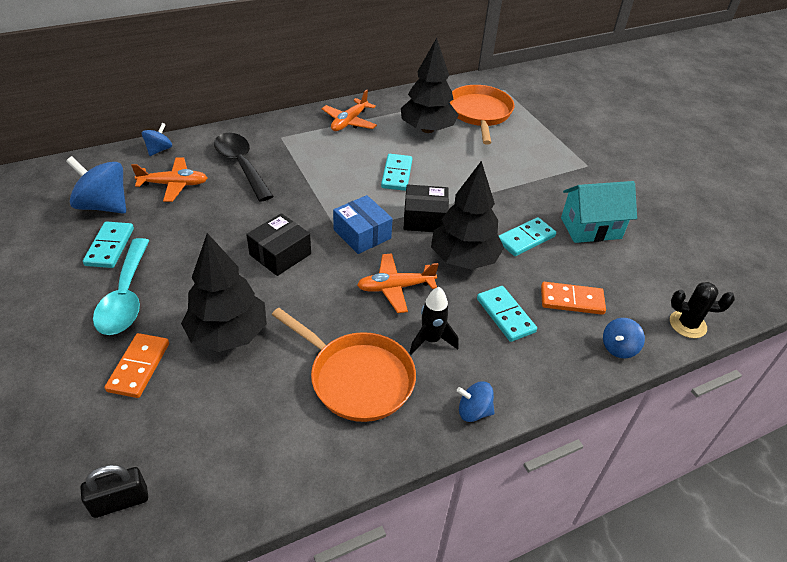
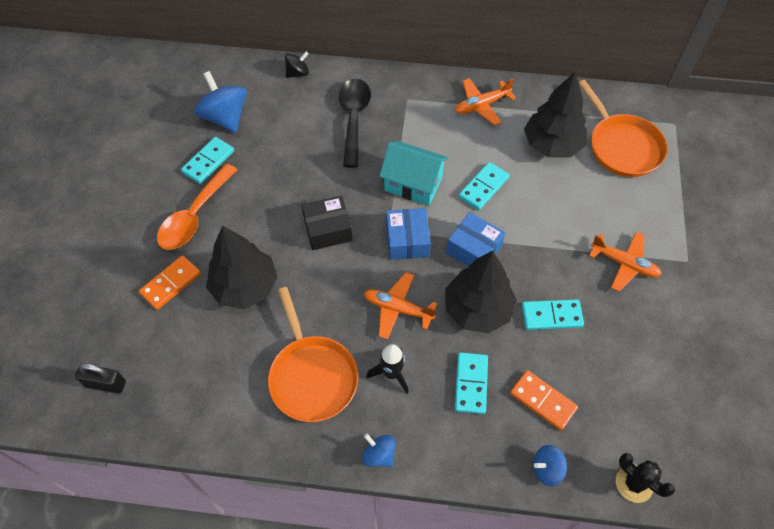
camera: 35 degrees right, 15 degrees up
(126, 297) = (194, 216): turquoise spoon -> orange spoon
(159, 150) = (298, 73): blue spinning top -> black spinning top
(174, 184) = (288, 117): orange plane -> orange plane (624, 264)
(425, 218) = (474, 249): black box -> blue box
(480, 113) = (622, 146): orange pan -> orange pan turned 120 degrees clockwise
(591, 228) = (627, 335): turquoise house -> turquoise house (413, 184)

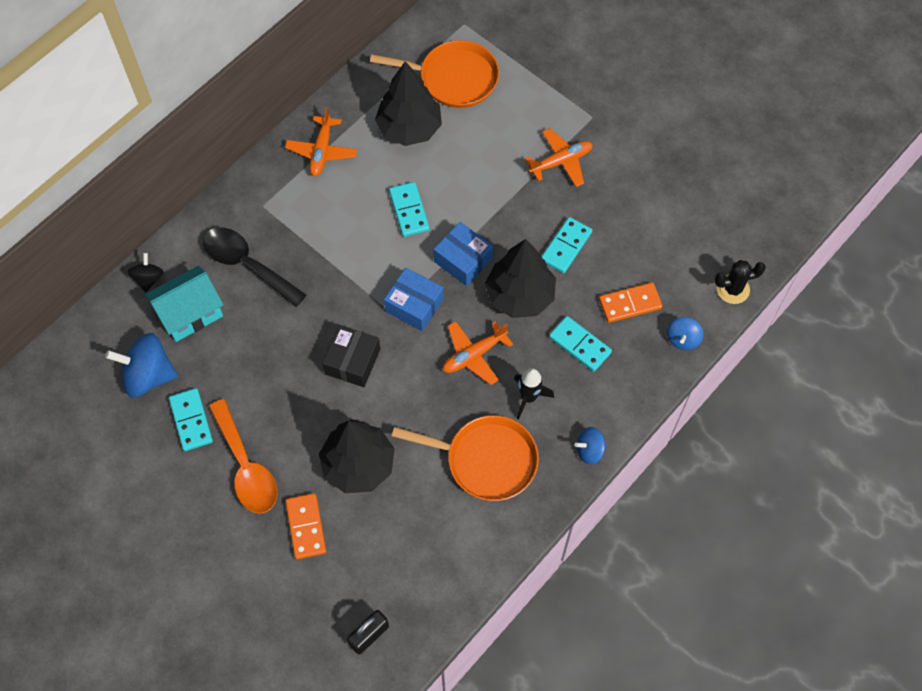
camera: 55 degrees left, 5 degrees up
(413, 184) = (361, 263): turquoise house -> turquoise house (190, 314)
(474, 249) = (463, 260): blue box -> blue box turned 60 degrees clockwise

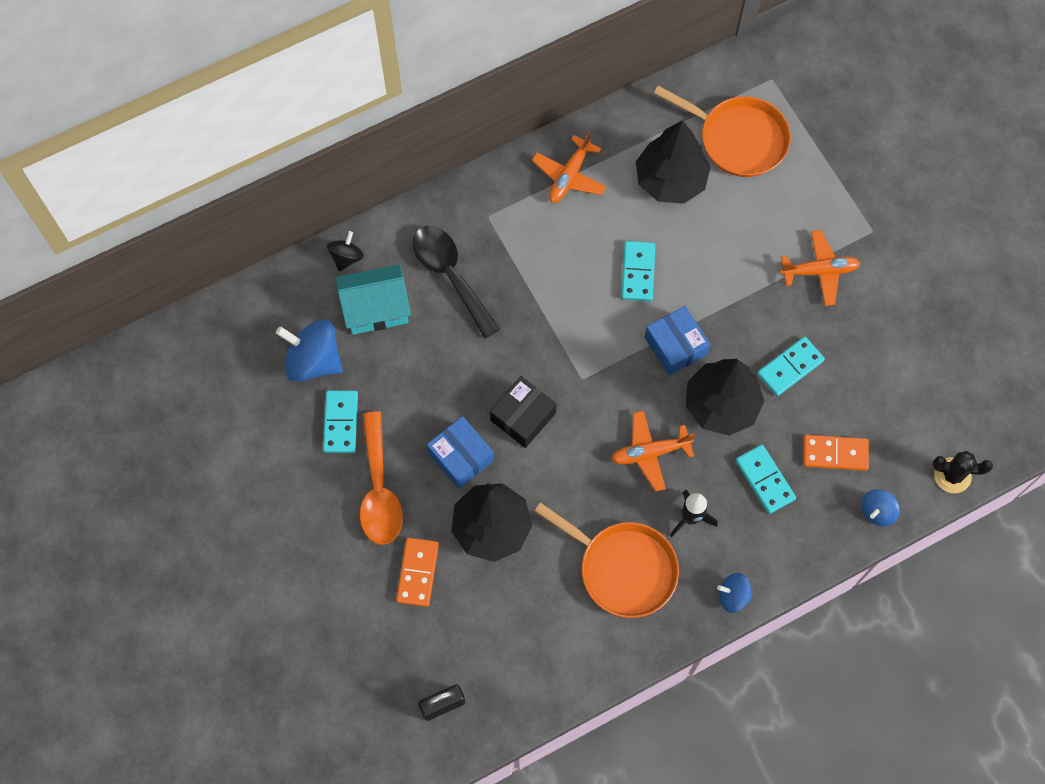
camera: 20 degrees right, 5 degrees up
(414, 305) = (607, 378): blue box -> blue box (461, 457)

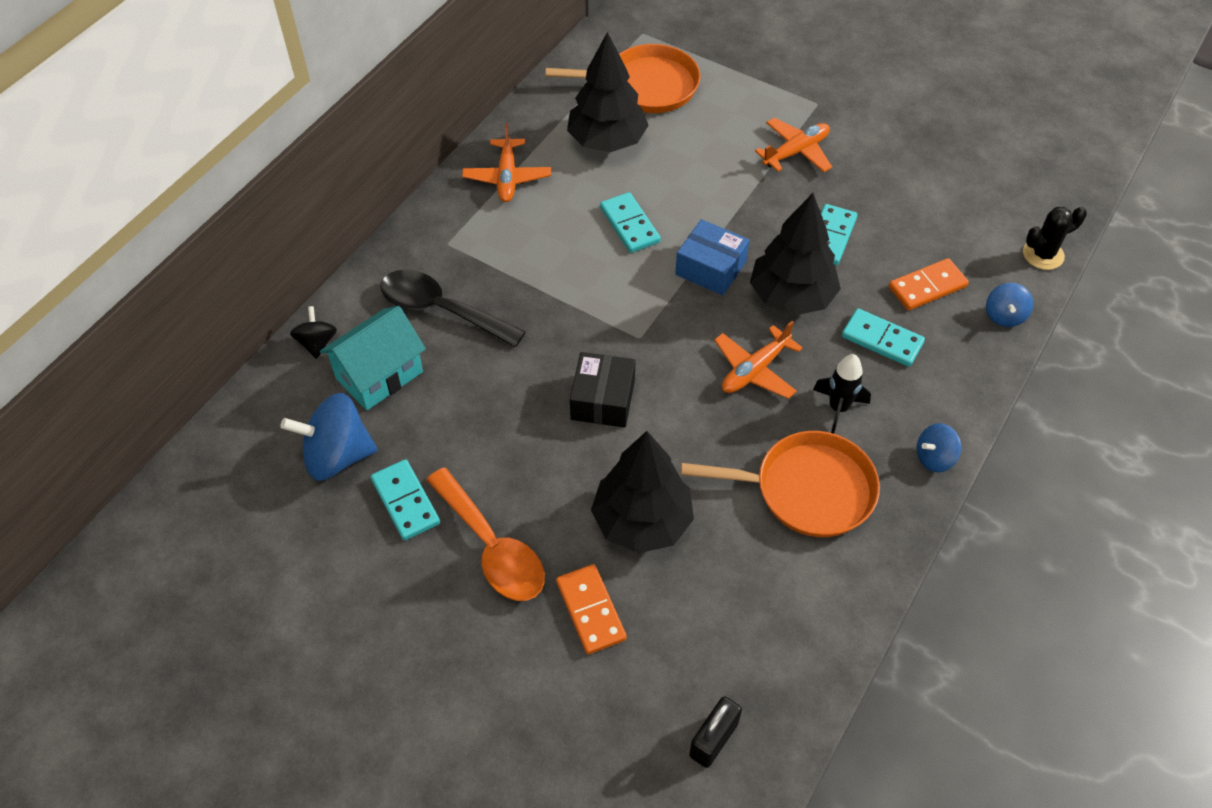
camera: 30 degrees left, 15 degrees down
(461, 457) = (562, 469): blue box -> none

